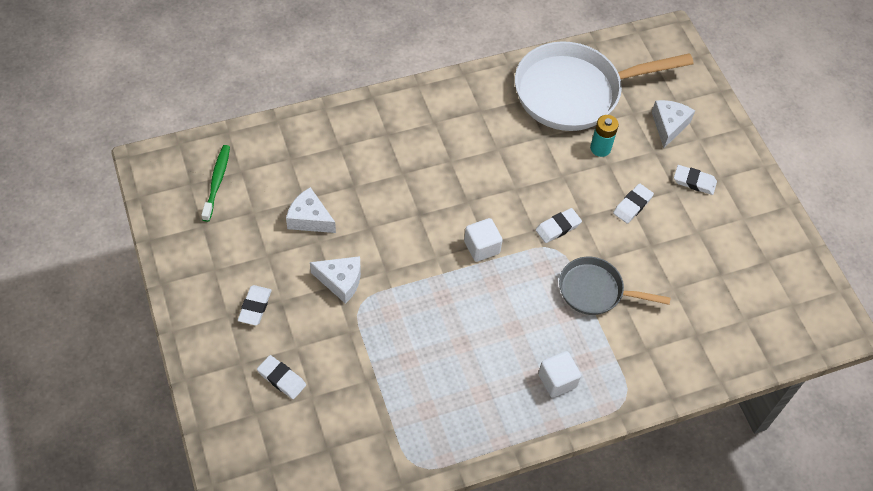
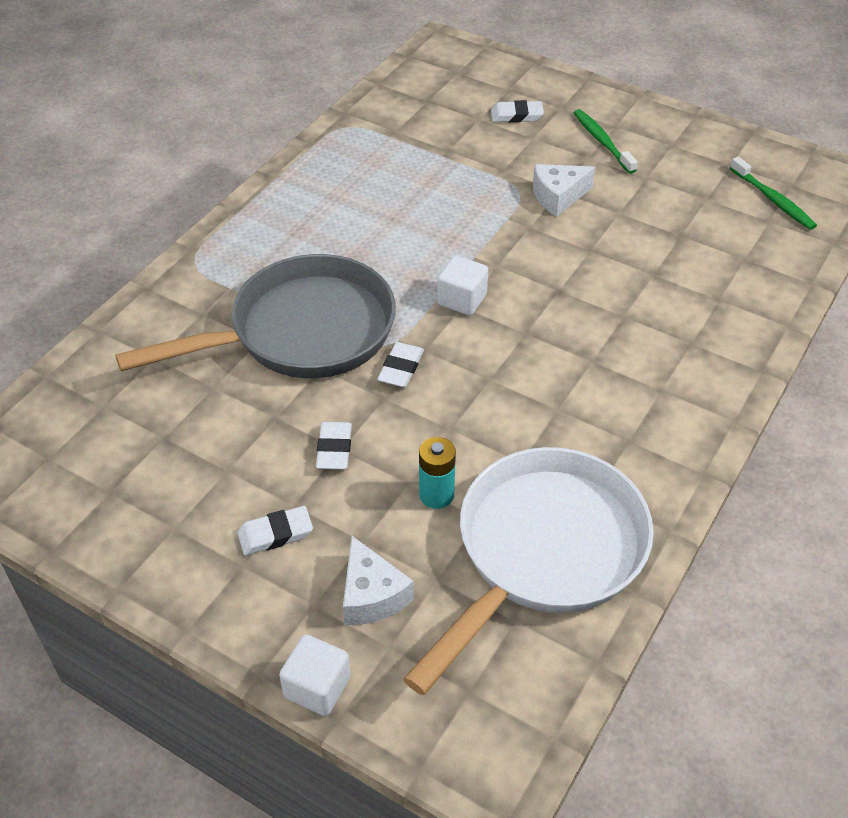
camera: 145 degrees right, 10 degrees down
(255, 307) = (602, 141): white eraser -> green toothbrush
(309, 219) = (652, 223): white cheese -> none
(557, 380) = (275, 239): white cube -> white cube (317, 687)
(595, 291) = (302, 332): grey pan -> grey pan, size x1.83

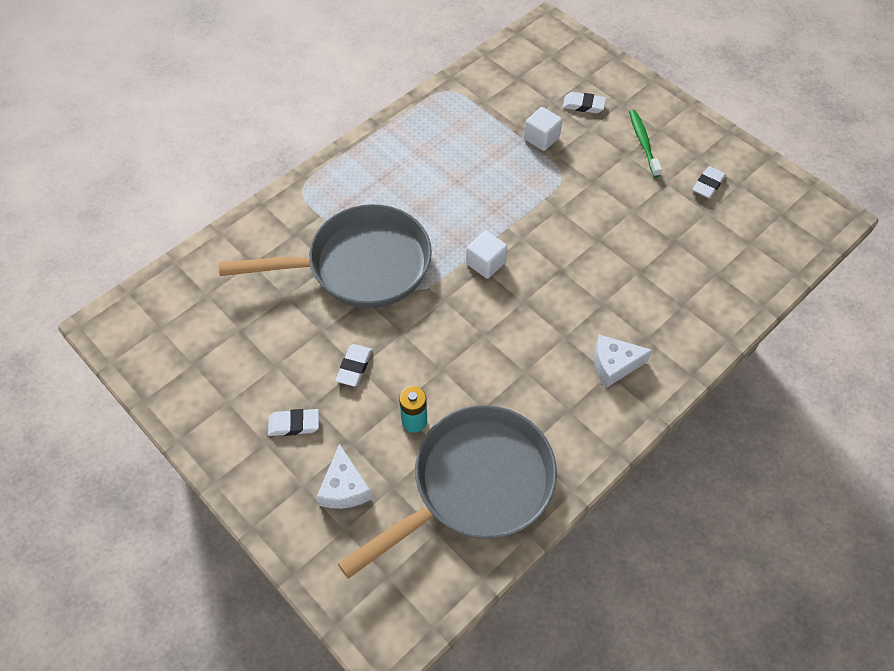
camera: 15 degrees right, 10 degrees up
(317, 687) = (287, 547): white cube -> white cube (541, 138)
(401, 368) = (422, 312): white eraser -> white eraser (708, 184)
(544, 552) = (475, 485): white pan -> grey pan
(558, 197) = (590, 187): white cheese -> white cheese (614, 365)
(773, 200) = (761, 225): green toothbrush -> none

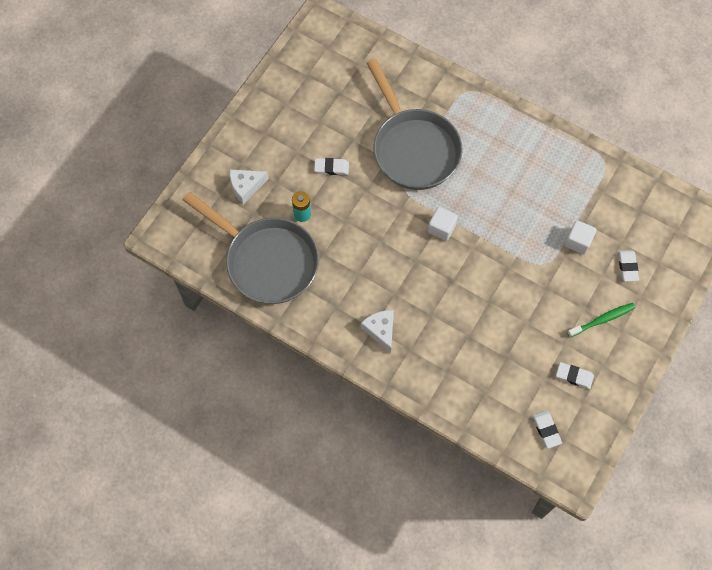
camera: 75 degrees right, 10 degrees up
(294, 424) = (281, 146): white eraser -> white eraser (546, 430)

